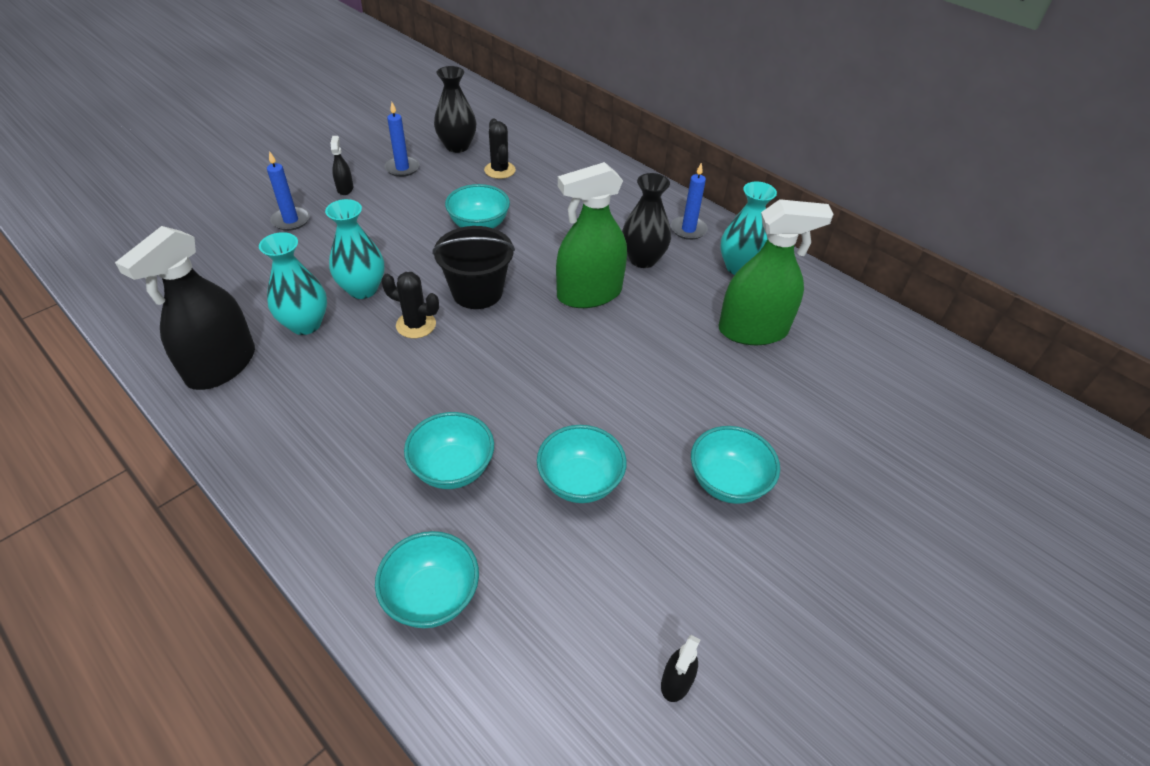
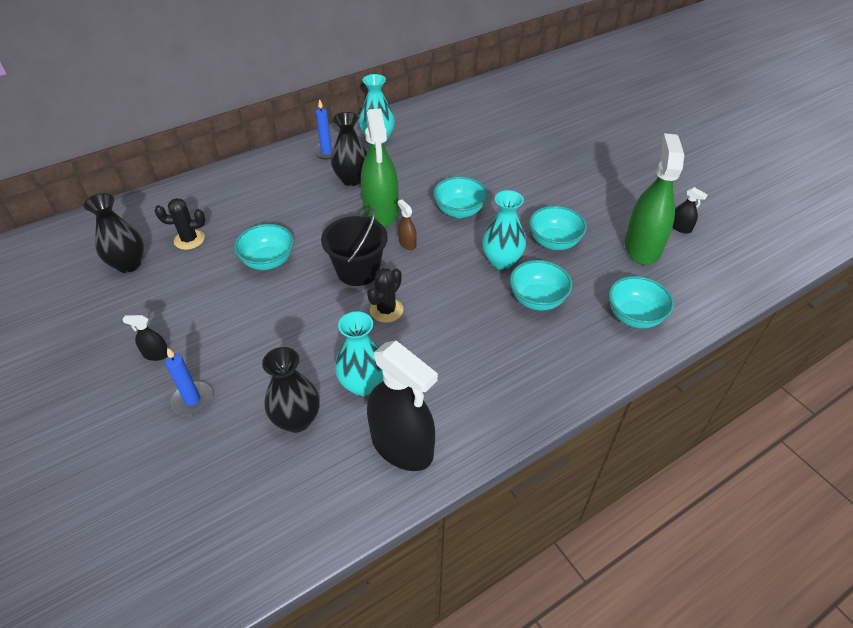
camera: 75 degrees left, 0 degrees up
(262, 287) = (297, 420): none -> black vase
(362, 289) = (328, 343): turquoise vase -> turquoise vase (501, 261)
(402, 168) = (144, 307): blue candle -> none
(535, 325) = (407, 243): none -> brown spray bottle
(727, 482) = (560, 185): turquoise bowl -> turquoise bowl (459, 211)
(752, 330) = (441, 148): green spray bottle -> green spray bottle (642, 248)

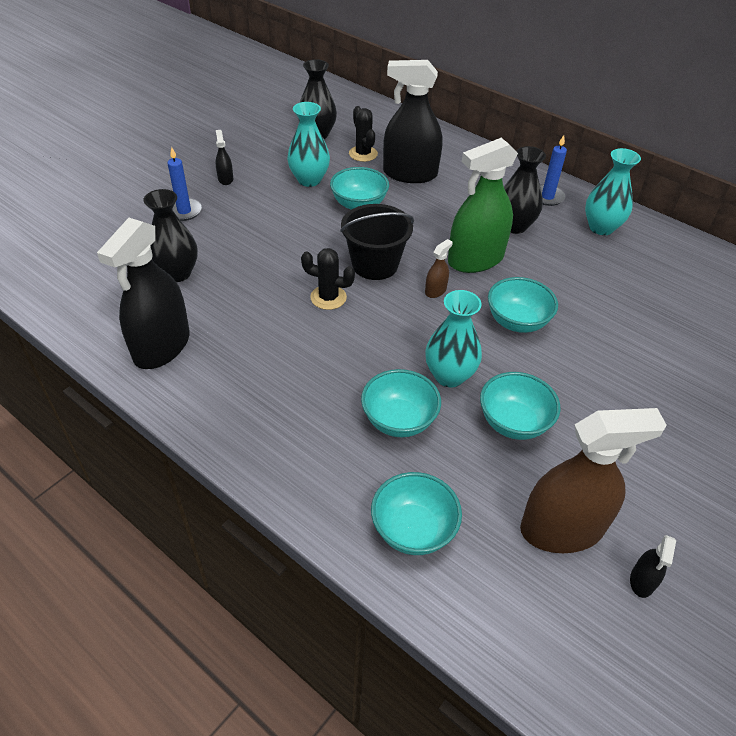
camera: 70 degrees right, 0 degrees up
(243, 217) = (410, 174): none -> black spray bottle
(363, 384) = (227, 304): turquoise vase -> turquoise vase (309, 180)
(642, 248) = (561, 529): green spray bottle -> brown spray bottle

